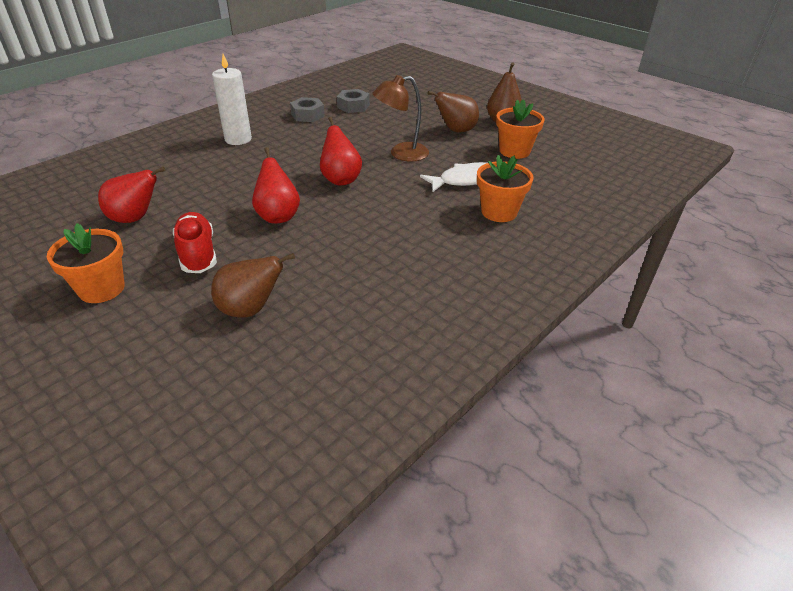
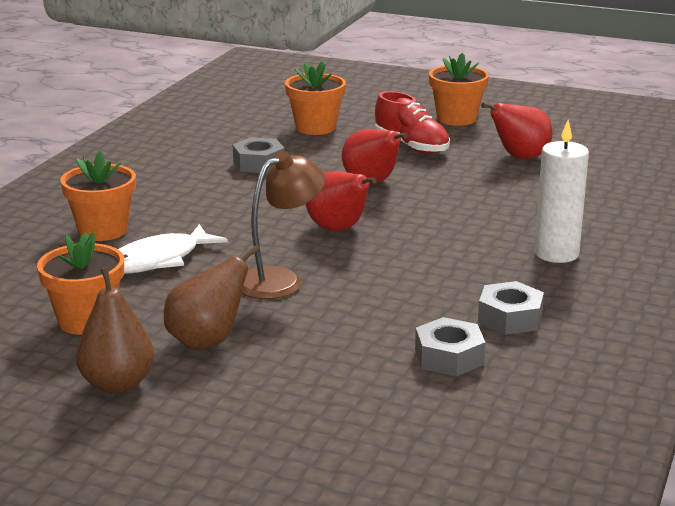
camera: 160 degrees right, 15 degrees down
(250, 309) = (315, 127): brown pear -> orange flower pot
(347, 262) = (258, 163): none -> grey nut

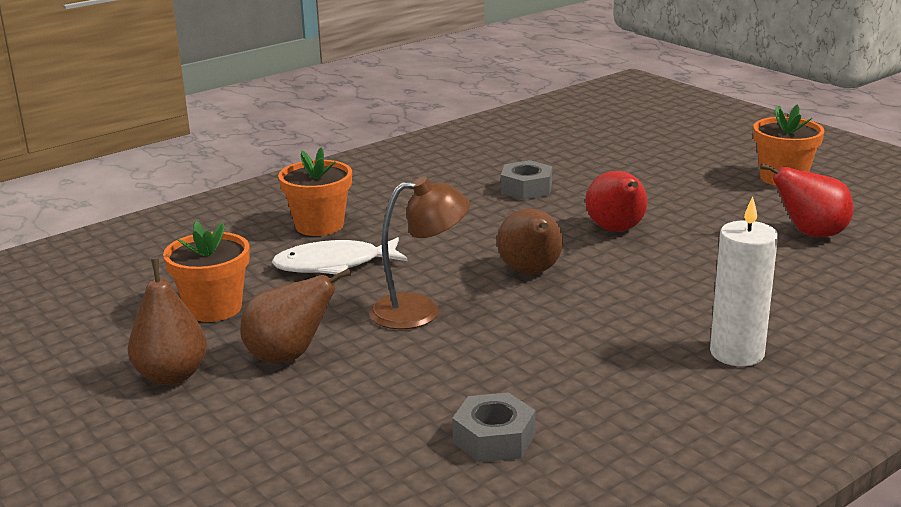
camera: 30 degrees right, 0 degrees up
(315, 127) = (621, 162): orange flower pot -> none
(339, 229) = (531, 272): red pear -> brown pear
(411, 146) = (700, 199): red shoe -> none
(510, 318) = (605, 413): grey nut -> none

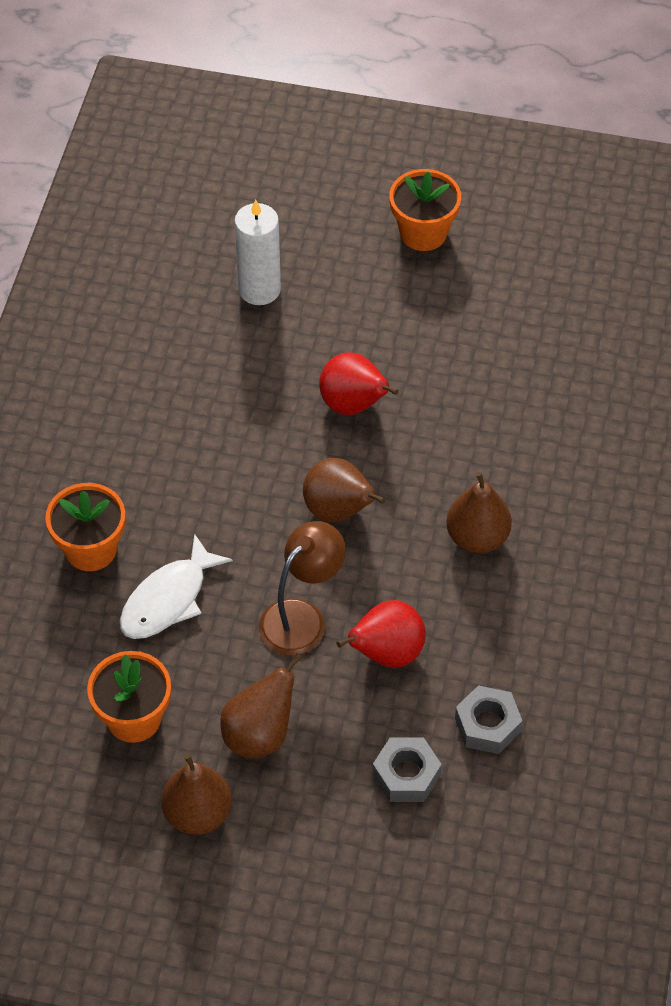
camera: 40 degrees left, 30 degrees up
(526, 188) = (217, 378): grey nut -> grey nut (406, 775)
(636, 327) = (477, 537): none -> brown pear
(737, 353) = (567, 526): white candle -> white candle (259, 289)
(810, 234) = (508, 322): red pear -> red pear (386, 653)

